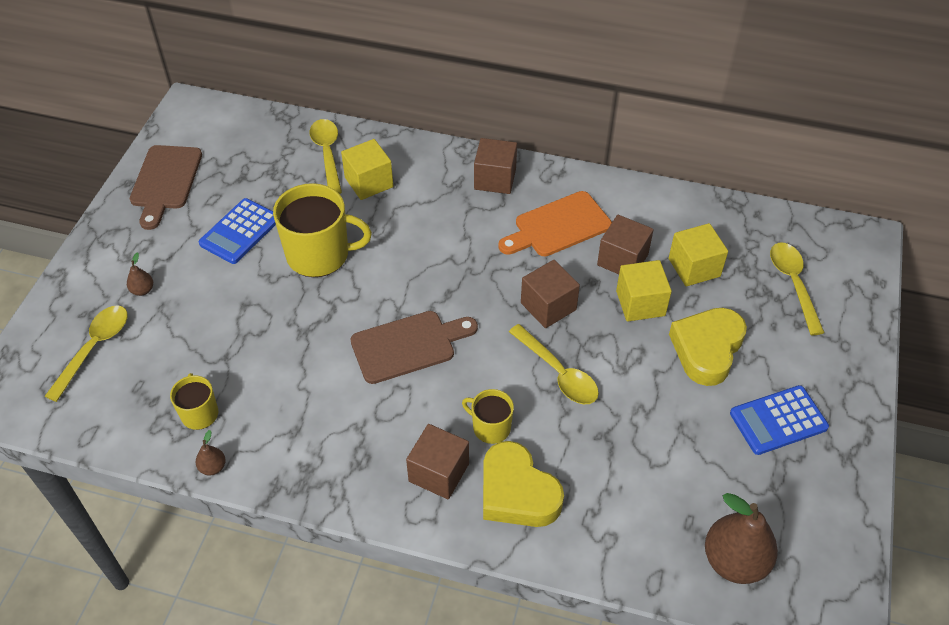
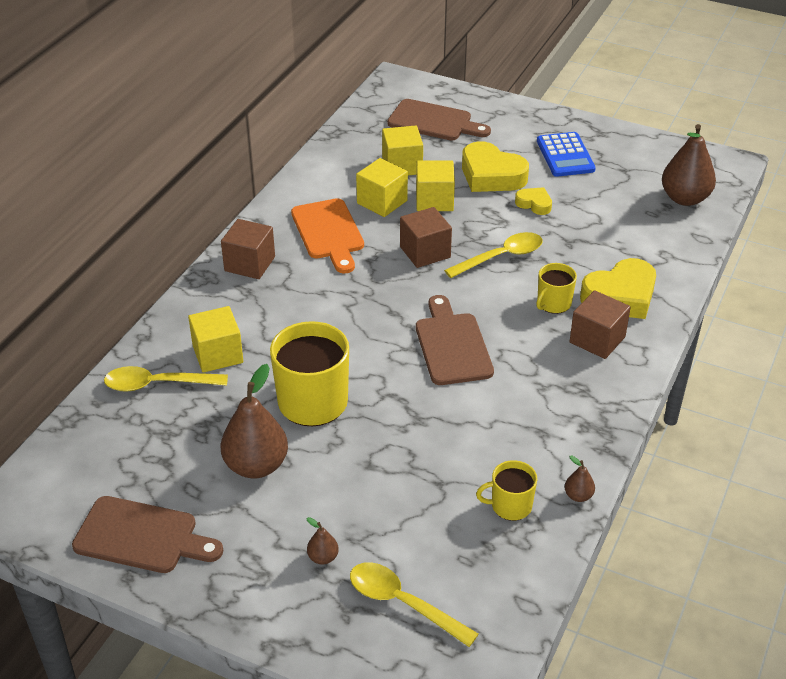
camera: 80 degrees left, 10 degrees down
(240, 232) = (256, 465): blue calculator -> brown pear
(622, 260) = (382, 202): brown cube -> yellow cube
(665, 396) = (534, 204): none -> yellow heart
(793, 284) = (434, 122): yellow spoon -> brown cutting board

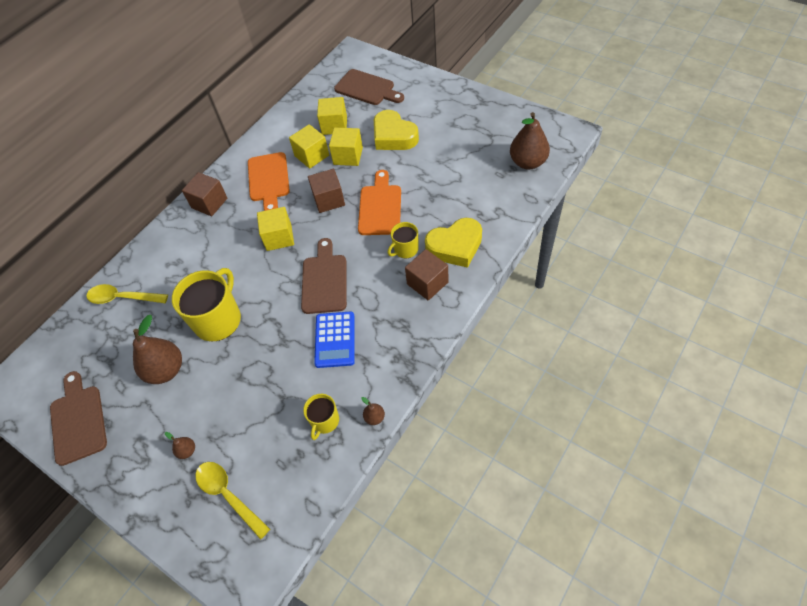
camera: 15 degrees right, 15 degrees up
(142, 536) = (78, 420): brown cutting board -> brown cutting board turned 135 degrees counterclockwise
(218, 354) = (167, 276): yellow cube -> yellow cube (279, 237)
(501, 257) = (380, 207): yellow spoon -> orange cutting board
(510, 506) = (324, 421): yellow mug -> yellow mug turned 75 degrees counterclockwise
(534, 204) = (417, 162): yellow heart -> none
(565, 155) = (451, 121): blue calculator -> blue calculator (335, 340)

